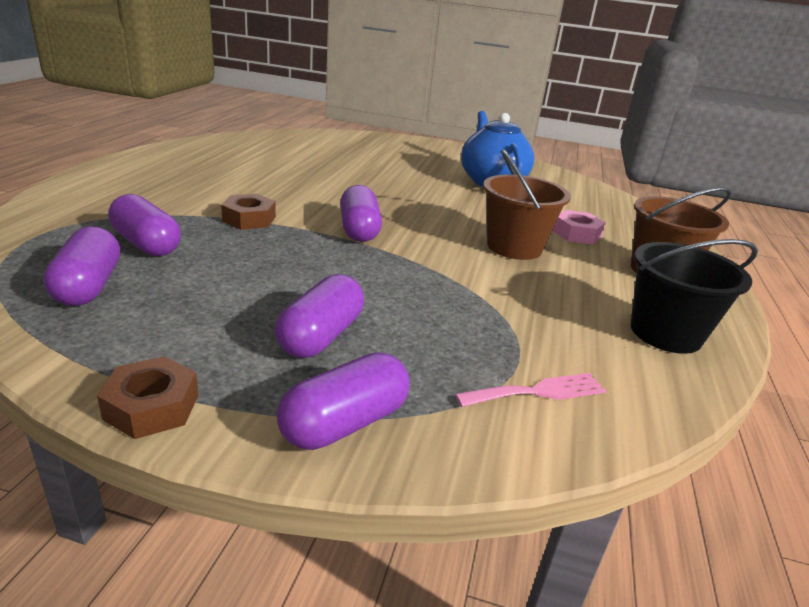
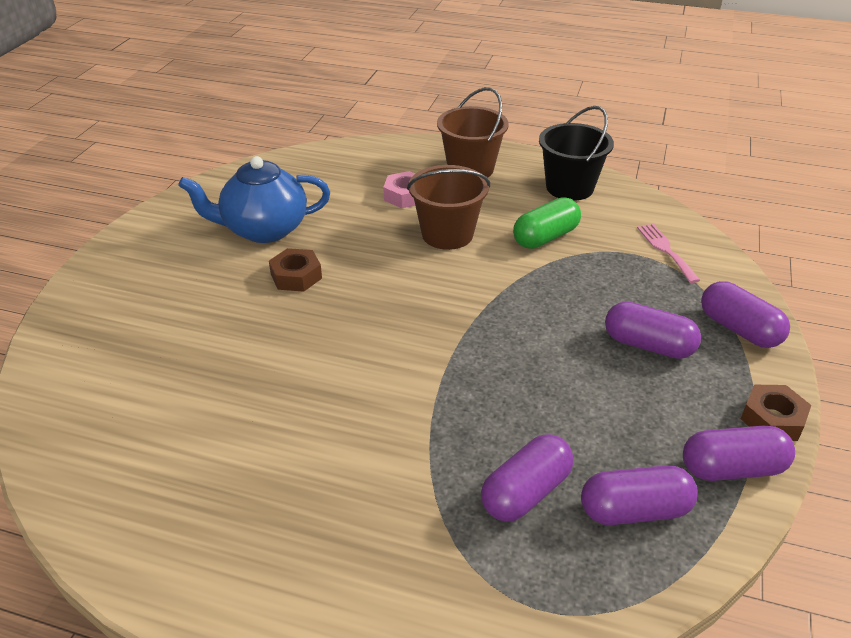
camera: 85 degrees left, 10 degrees up
(249, 219) = (430, 418): brown nut -> brown nut (296, 276)
(359, 230) = (436, 330): purple capsule -> purple capsule (732, 469)
(532, 300) = (545, 237): none -> green capsule

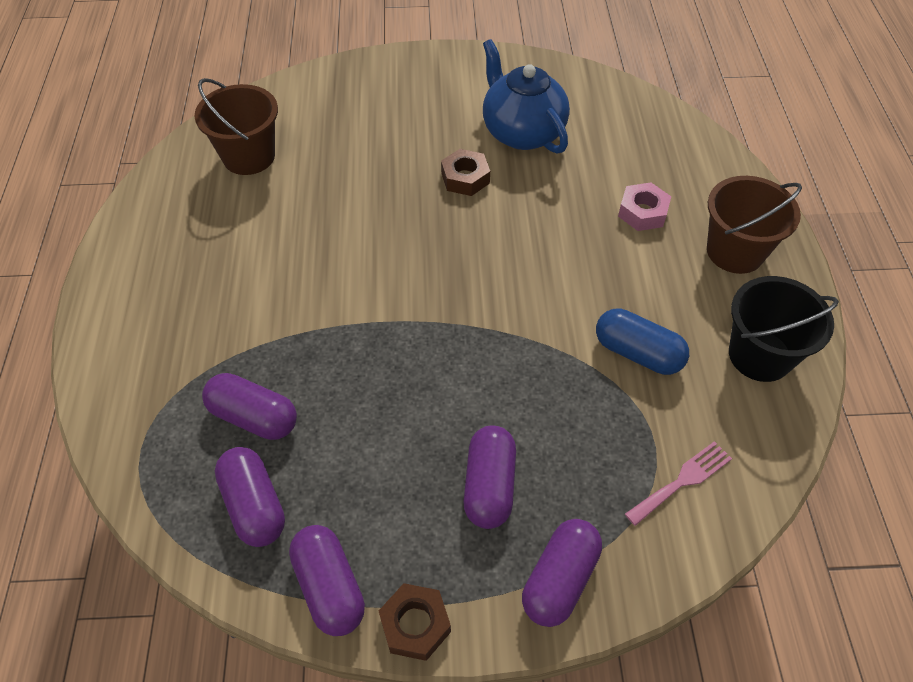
camera: 70 degrees right, 15 degrees up
(447, 234) = (592, 266): brown bucket -> brown bucket (249, 156)
(545, 237) = (638, 353): green capsule -> blue capsule

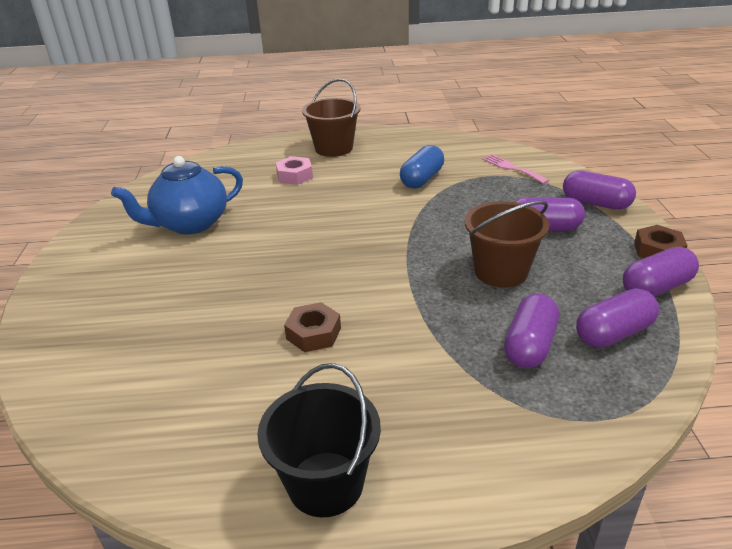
camera: 90 degrees left, 20 degrees down
(249, 156) = (167, 402): brown bucket -> brown bucket (501, 271)
(465, 178) = (241, 249): brown nut -> brown nut (313, 333)
(760, 355) = (416, 145): black bucket -> black bucket (325, 483)

